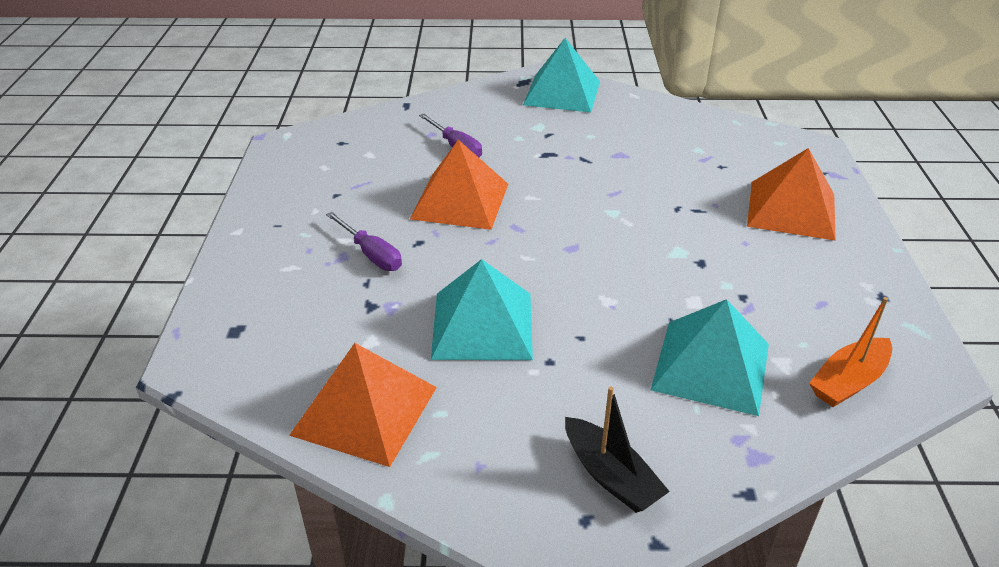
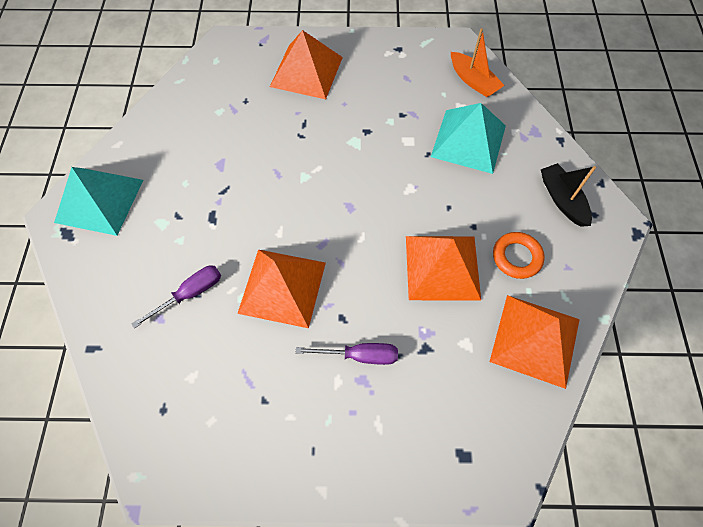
camera: 90 degrees left, 25 degrees up
(371, 254) = (359, 355): purple screwdriver -> purple screwdriver turned 45 degrees clockwise
(482, 325) = (442, 267): turquoise pyramid -> orange pyramid
(497, 404) = (516, 257): none -> orange ring
(611, 476) = (562, 199): black boat -> black boat turned 75 degrees counterclockwise

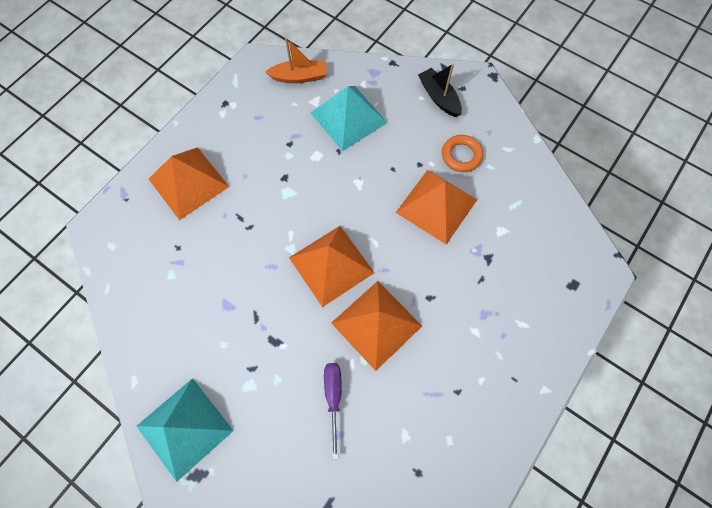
camera: 55 degrees left, 5 degrees up
(359, 355) = (466, 304): purple screwdriver -> none
(535, 340) = (525, 188): orange pyramid -> orange pyramid (331, 265)
(562, 199) = (439, 97): black boat -> black boat turned 45 degrees clockwise

